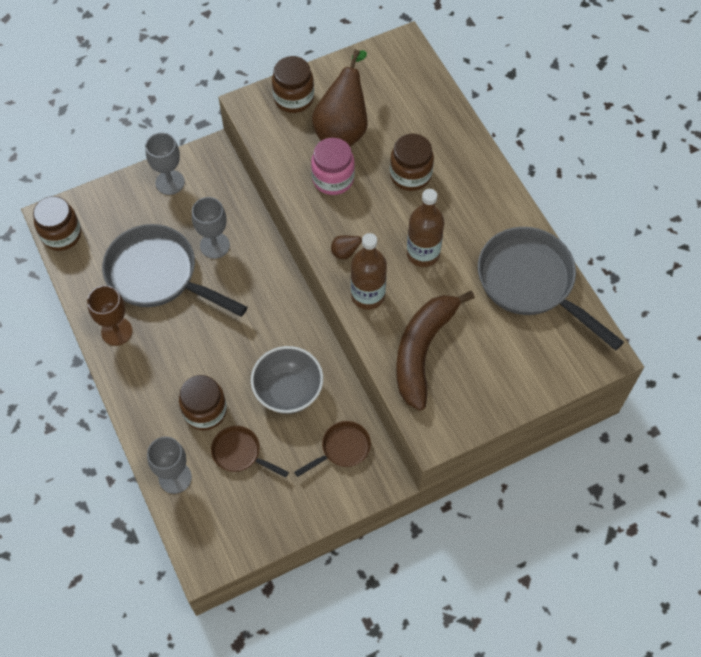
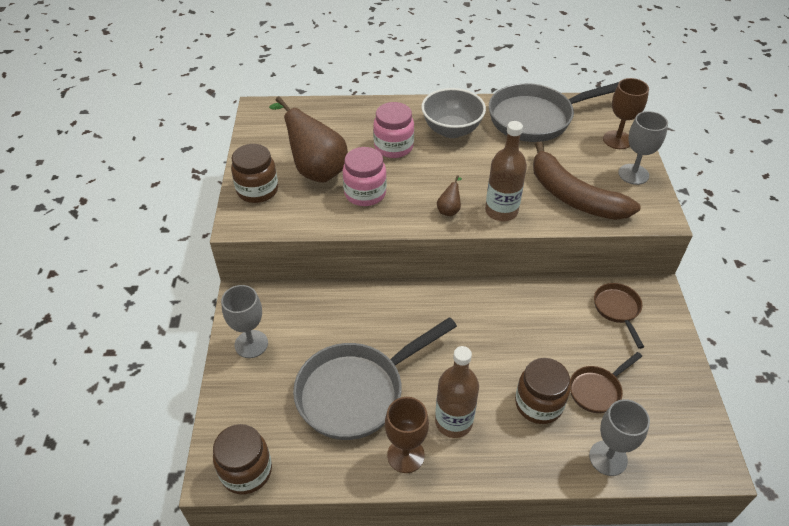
camera: 65 degrees left, 15 degrees down
(214, 245) = (350, 331): grey goblet -> grey goblet (633, 174)
(288, 391) = (543, 329): grey bowl -> grey bowl (451, 130)
(410, 175) = (393, 147): brown jar -> pink jar
(423, 253) = (476, 165): brown bottle -> brown bottle (453, 422)
(539, 370) = (617, 140): none -> brown goblet

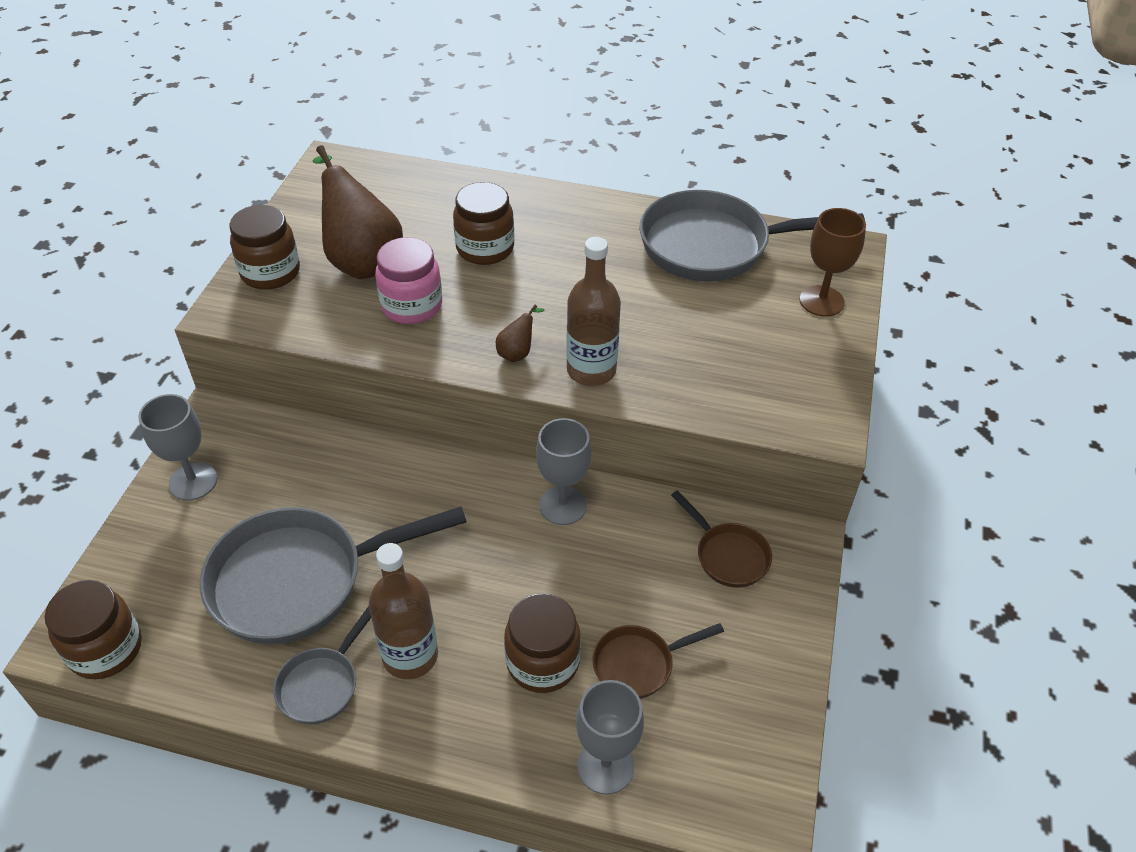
camera: 15 degrees right, 0 degrees up
(393, 147) = (485, 248): pink jar -> brown jar
(405, 455) = (322, 684): brown goblet -> grey pan
(451, 130) = (580, 240): grey bowl -> none
(573, 196) = (709, 371): brown banana -> none
(617, 310) = (728, 555): brown pan -> brown pan turned 135 degrees clockwise
(633, 174) = (819, 357): grey goblet -> grey goblet (563, 505)

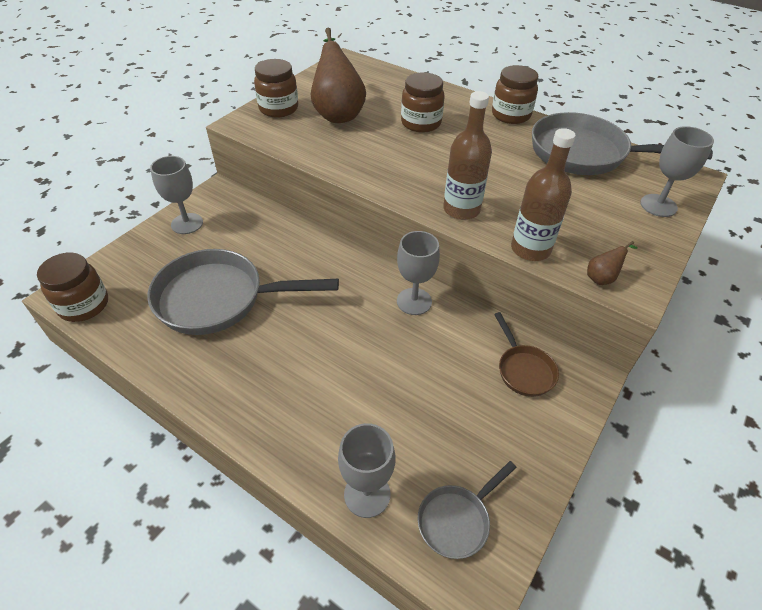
camera: 20 degrees right, 0 degrees up
(322, 684) = (199, 368): grey pan -> grey pan (457, 520)
(410, 656) = (265, 368): brown bottle -> brown bottle (530, 249)
(412, 306) = (356, 145): pink jar -> none
(517, 353) = (414, 187): brown pear -> brown pear (602, 278)
(542, 662) = (353, 402): brown jar -> brown jar (511, 115)
(639, 664) = (423, 427): brown pan -> none
(821, 301) = (658, 205): brown goblet -> grey goblet

